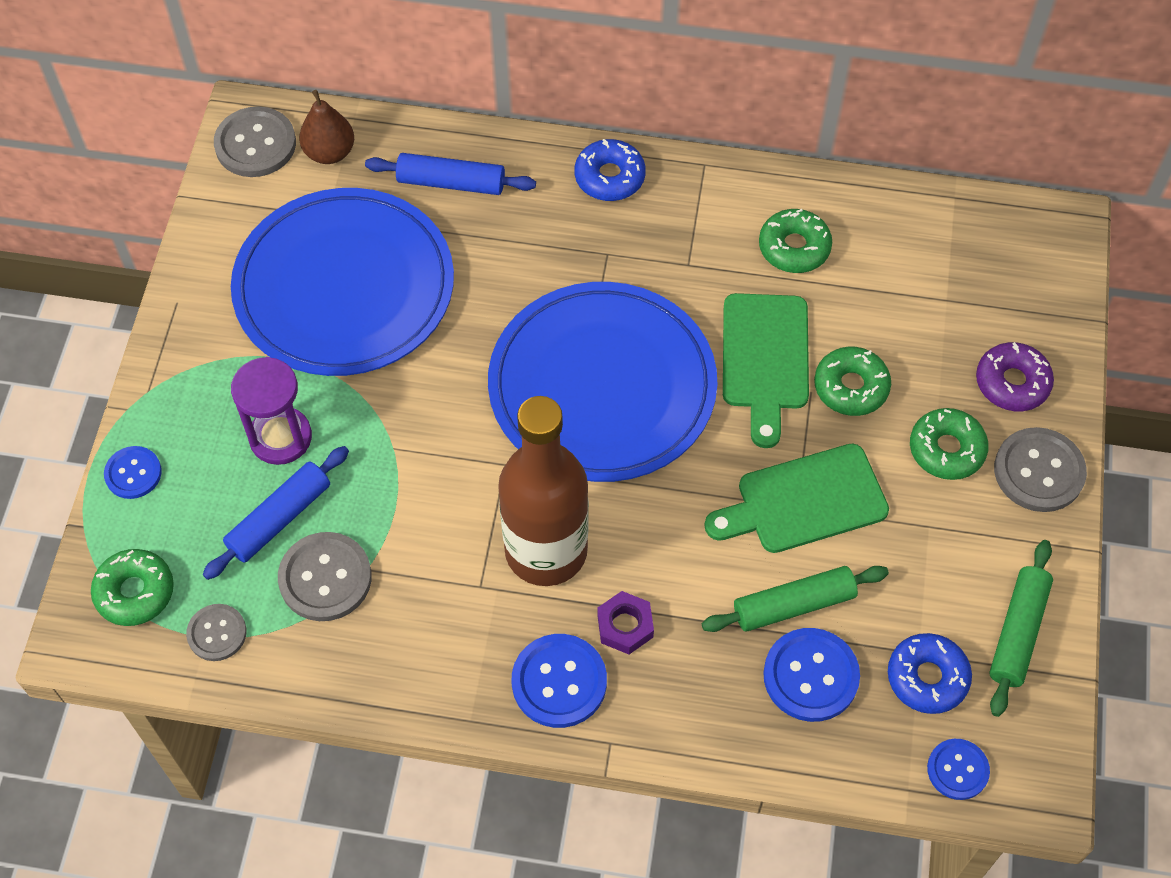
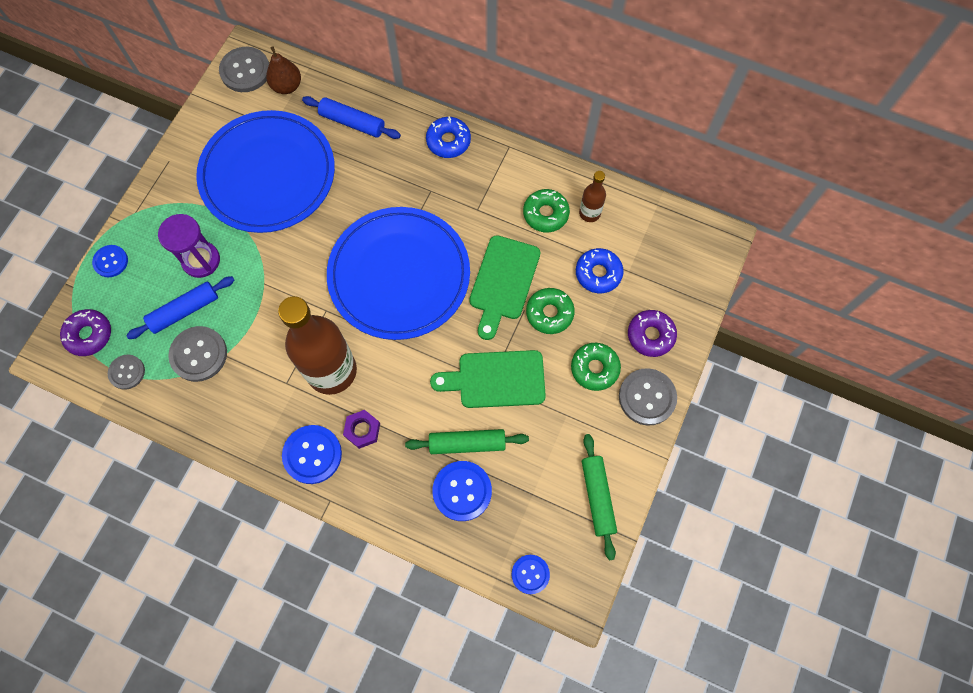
camera: 15 degrees right, 10 degrees up
(135, 592) = (89, 335): green donut -> purple donut
(859, 231) = (589, 213): none -> brown bottle
(927, 677) = (532, 511): blue donut -> blue donut (598, 273)
(1017, 632) = (597, 497): green rolling pin -> green rolling pin turned 45 degrees counterclockwise

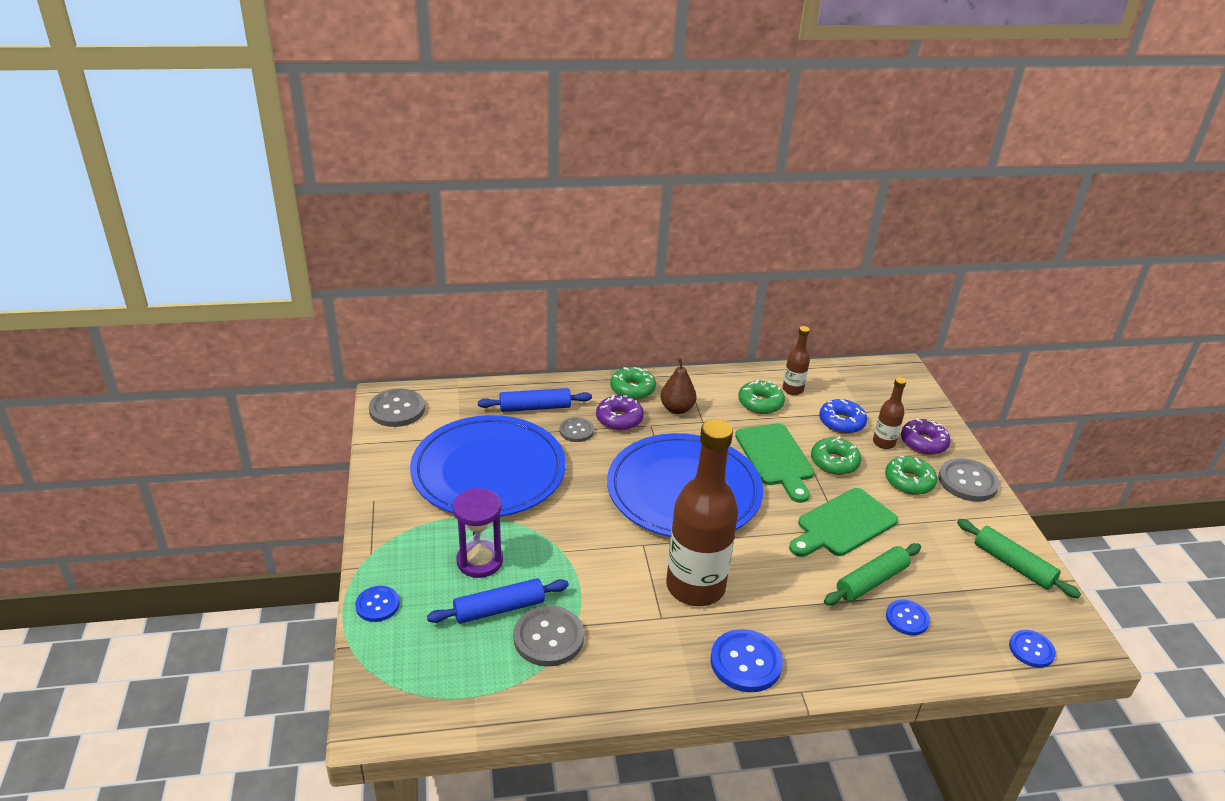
camera: 35 degrees left, 35 degrees down
(89, 335) = (406, 680): purple donut -> purple donut (619, 419)
(127, 372) = (481, 692): grey button -> grey button (576, 431)
(184, 311) = (499, 609): blue rolling pin -> blue rolling pin turned 45 degrees clockwise
(287, 86) = (449, 406): brown pear -> brown pear (677, 409)
(362, 430) = (771, 618): purple nut -> none
(448, 141) = (632, 389): blue donut -> green donut
(462, 491) = (907, 618): blue button -> blue button, size x0.62
(614, 316) = (884, 443): none -> brown bottle

